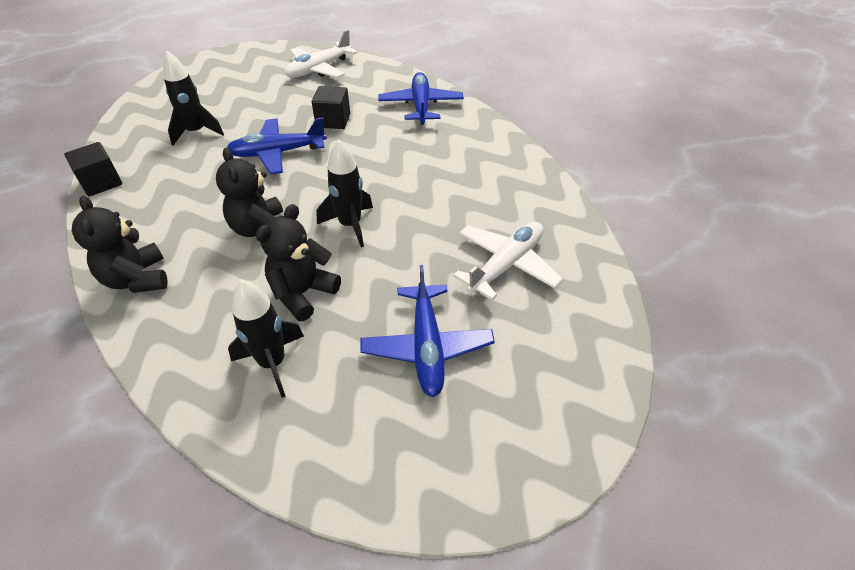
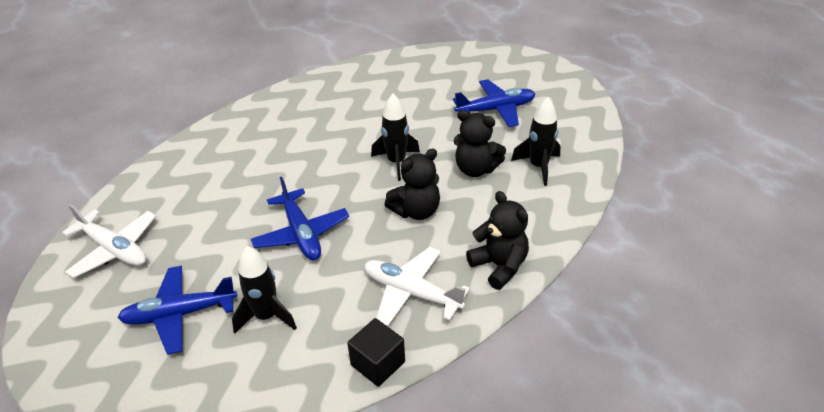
camera: 100 degrees left, 5 degrees down
(137, 279) = (499, 266): black teddy bear -> black teddy bear turned 90 degrees counterclockwise
(333, 121) = (237, 208): black cube -> none
(421, 105) = (207, 154): blue plane -> blue plane (179, 314)
(506, 265) = (415, 88): white plane -> white plane (411, 292)

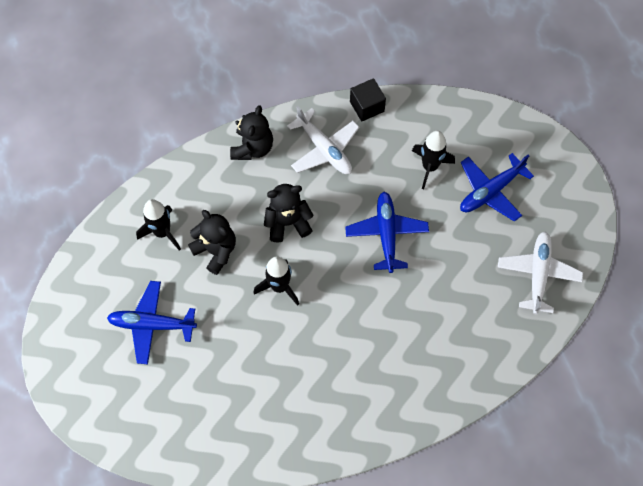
camera: 160 degrees left, 25 degrees up
(114, 249) = (538, 274): white plane -> white plane turned 45 degrees clockwise
(179, 314) = (490, 191): blue plane -> blue plane turned 135 degrees clockwise
(499, 266) = (252, 147): black teddy bear -> black teddy bear turned 150 degrees counterclockwise

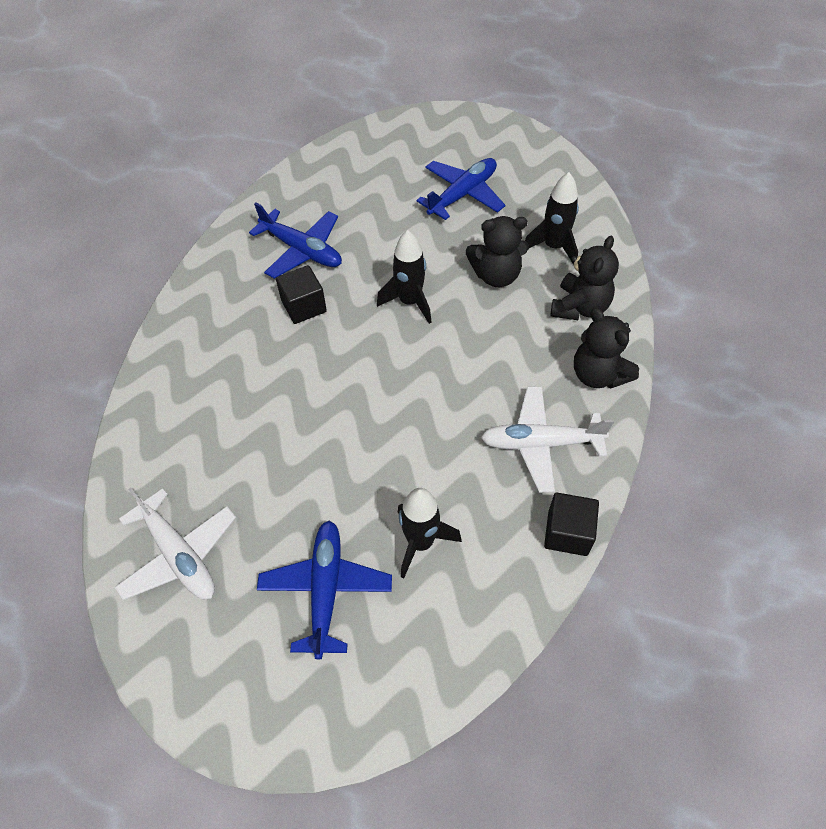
camera: 130 degrees right, 10 degrees down
(288, 222) = (475, 350): black teddy bear -> black teddy bear (579, 307)
(335, 349) = (304, 306): none -> black cube
(386, 233) = (378, 432): blue plane -> blue plane (302, 251)

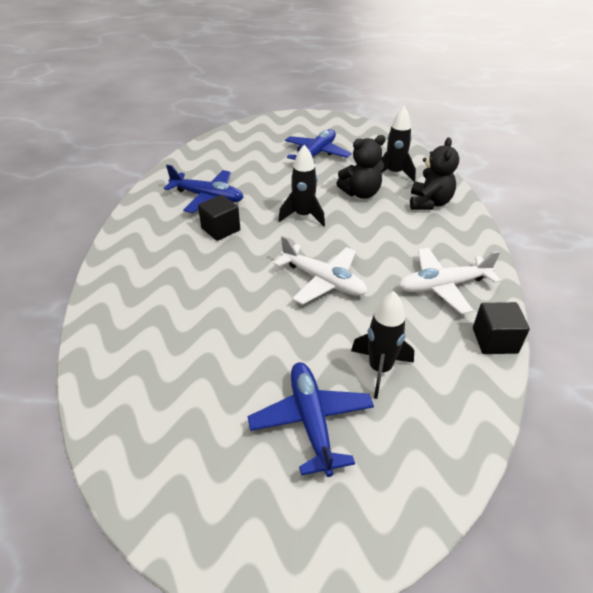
camera: 15 degrees left, 15 degrees down
(179, 555) = (163, 420): white plane -> white plane (323, 281)
(598, 374) = (463, 238): black teddy bear -> none

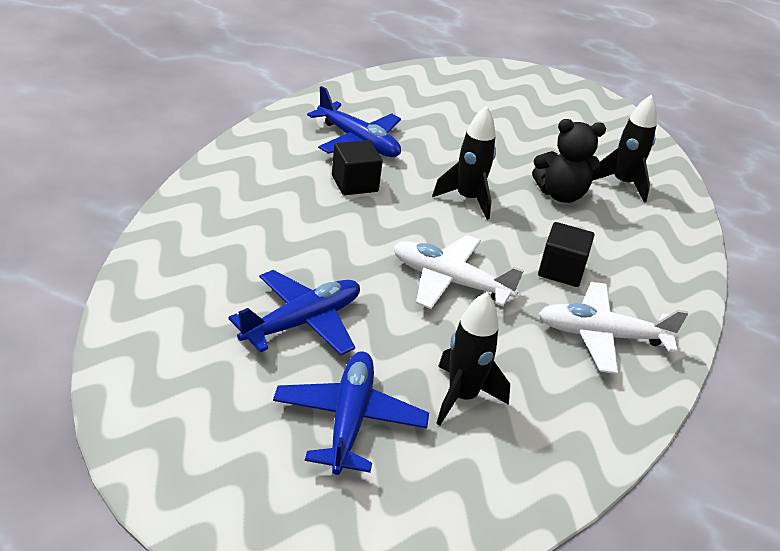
camera: 15 degrees right, 5 degrees down
(316, 154) = (530, 129): blue plane -> blue plane (302, 322)
(323, 281) = (449, 281): white plane -> white plane turned 150 degrees clockwise
(429, 203) = (648, 234): black teddy bear -> none
(494, 340) = (629, 417): black cube -> black cube (561, 270)

